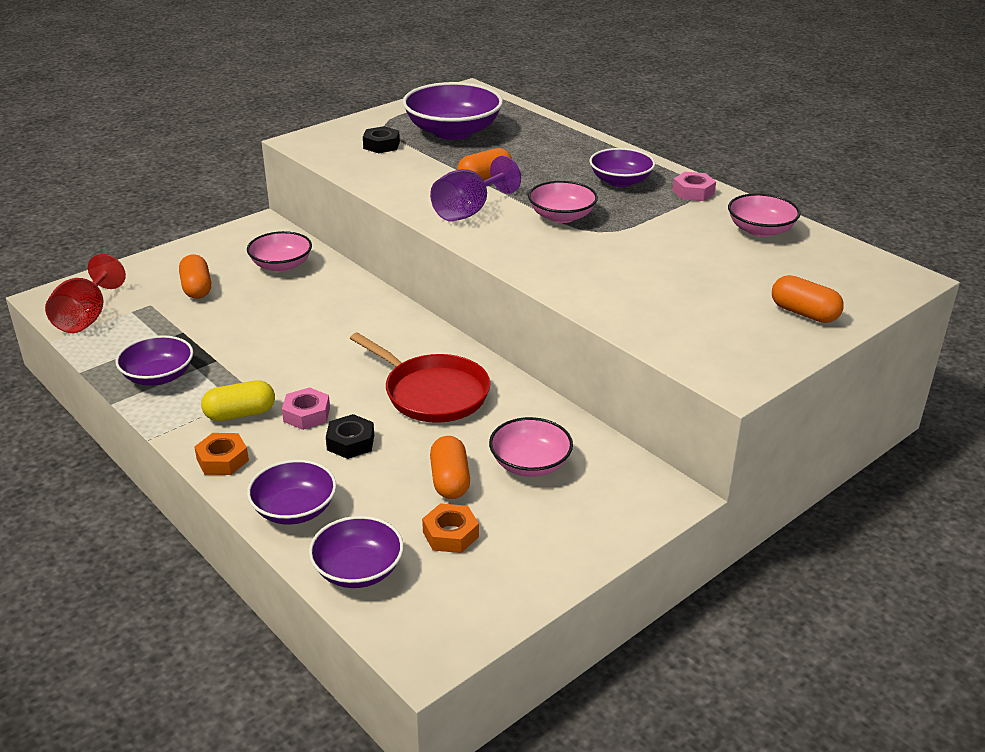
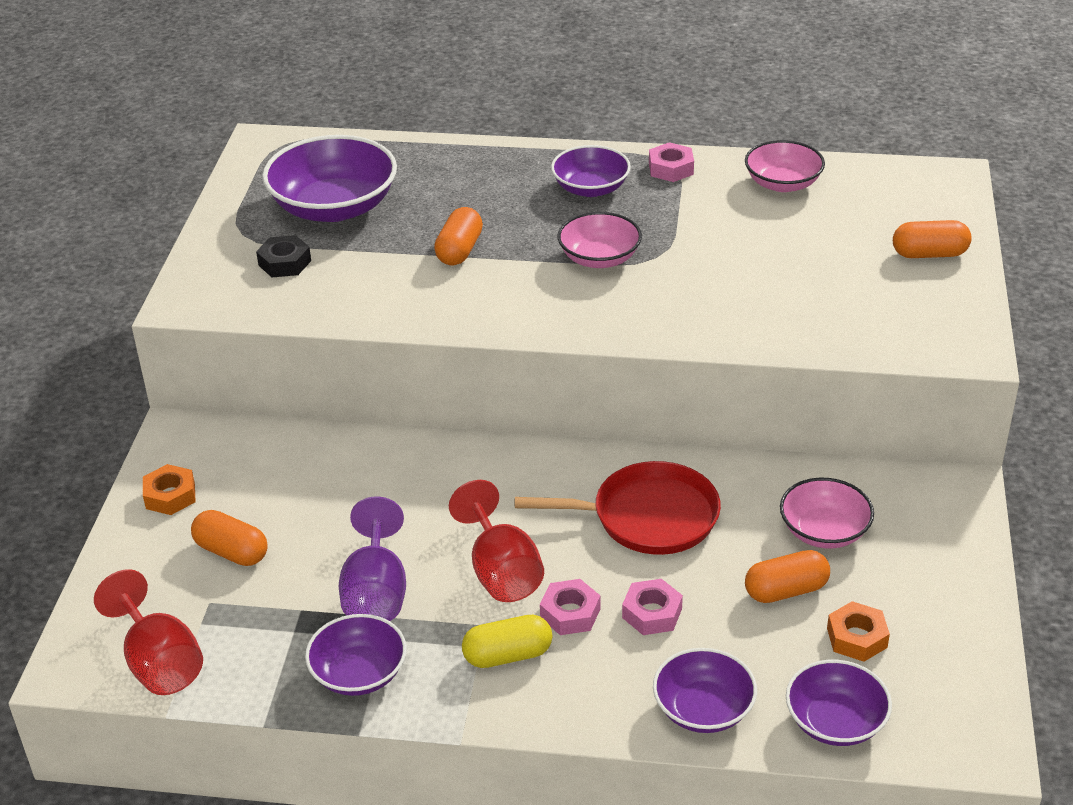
camera: 40 degrees left, 5 degrees up
(222, 460) = (566, 711): orange nut -> orange nut (170, 496)
(240, 414) = (508, 655): yellow capsule -> yellow capsule turned 45 degrees clockwise
(281, 265) = (282, 469): pink bowl -> none
(306, 372) = (501, 572): none -> red goblet
(350, 442) = (652, 613): black nut -> pink nut
(450, 481) = (786, 591): orange capsule -> orange capsule turned 60 degrees counterclockwise
(468, 211) = (505, 298): purple goblet -> purple goblet (376, 593)

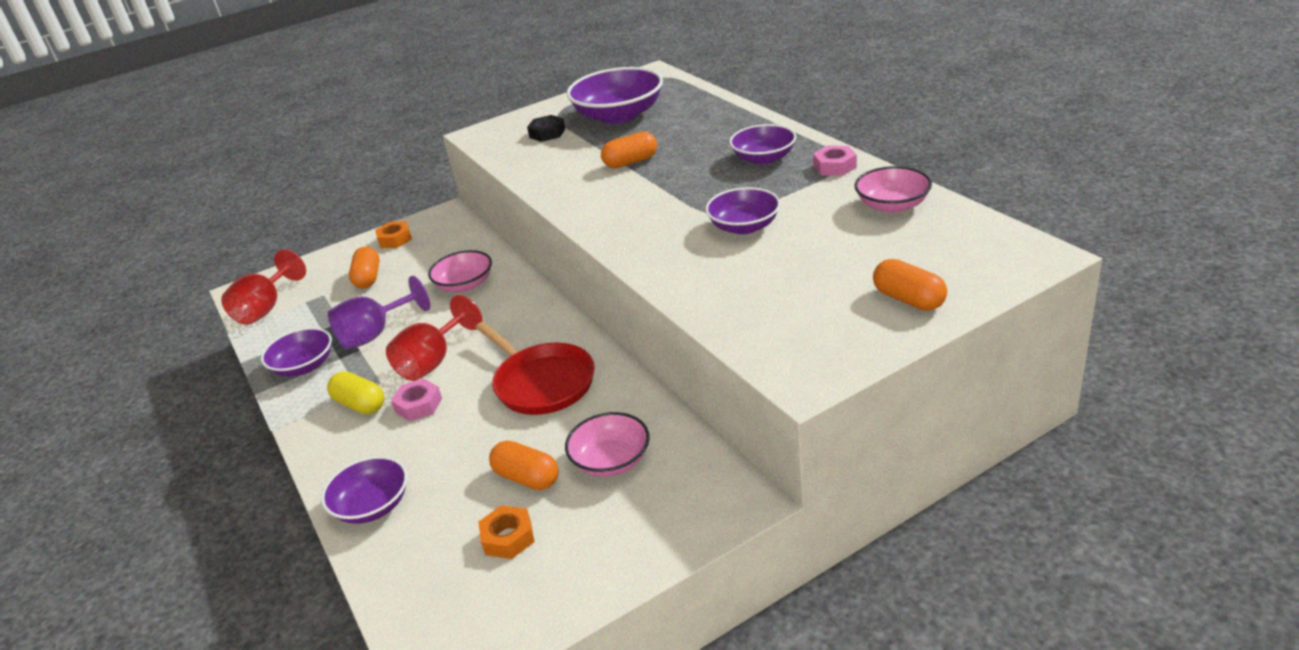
camera: 55 degrees right, 5 degrees down
(599, 258) = (691, 199): pink bowl -> pink bowl (465, 285)
(652, 613) = (448, 435): pink nut -> none
(835, 721) = (408, 574): purple bowl -> purple bowl (744, 226)

